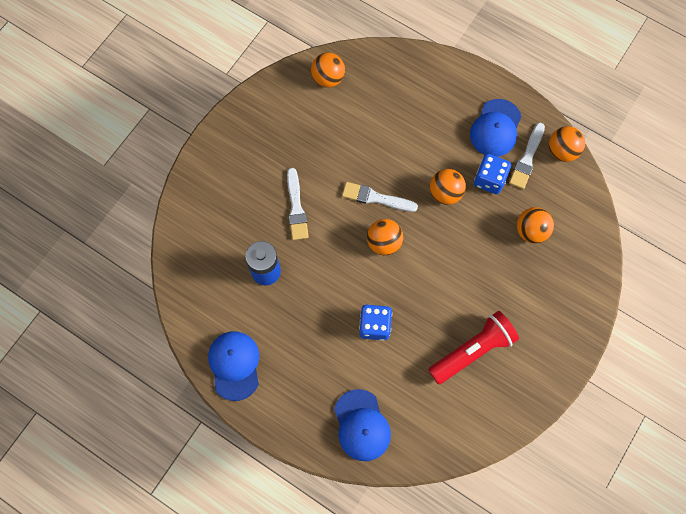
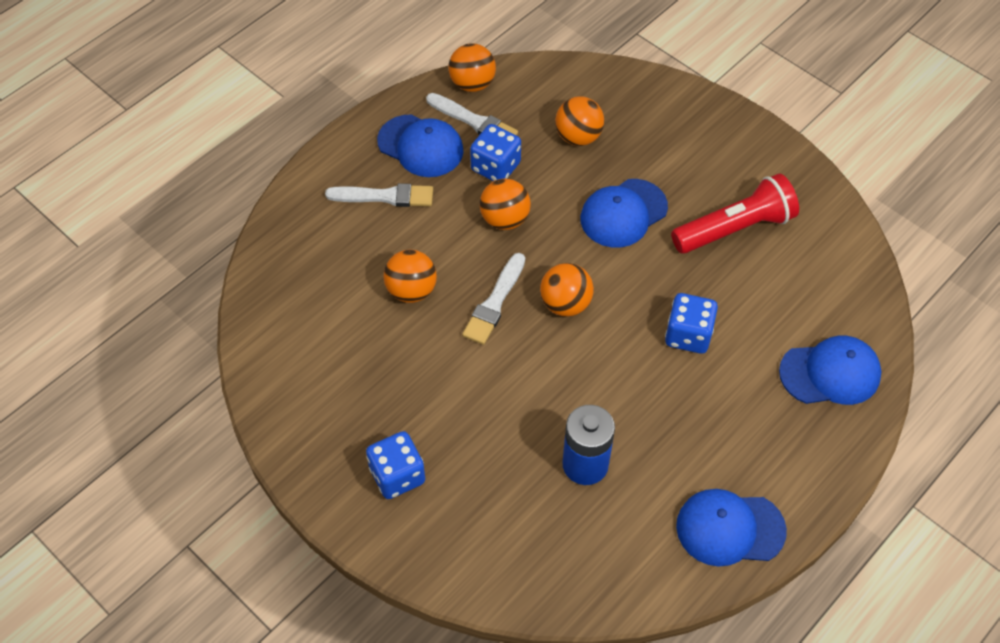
camera: 80 degrees left, 15 degrees down
(242, 164) = (397, 475): none -> blue dice
(296, 208) = (489, 408): white brush -> white brush (385, 196)
(328, 78) = (281, 334): orange ball -> orange ball (411, 290)
(468, 271) = (623, 213): none -> blue cap
(473, 350) = (735, 228): red flashlight -> red flashlight turned 90 degrees clockwise

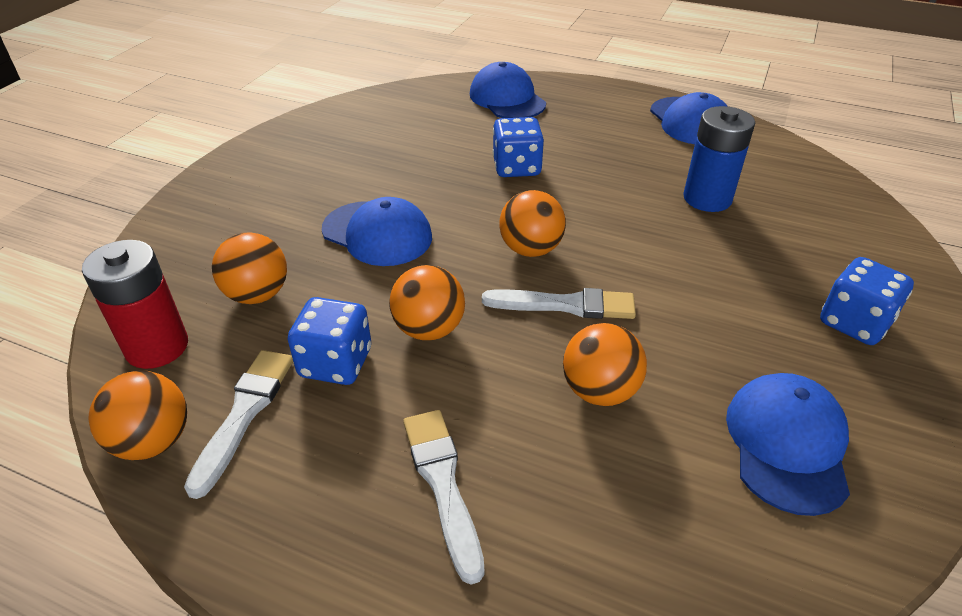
camera: 110 degrees left, 15 degrees down
(420, 146) = (315, 470): blue cap -> blue cap (787, 444)
(547, 87) = (157, 347): none -> red battery
(735, 228) = (368, 161): red flashlight -> none

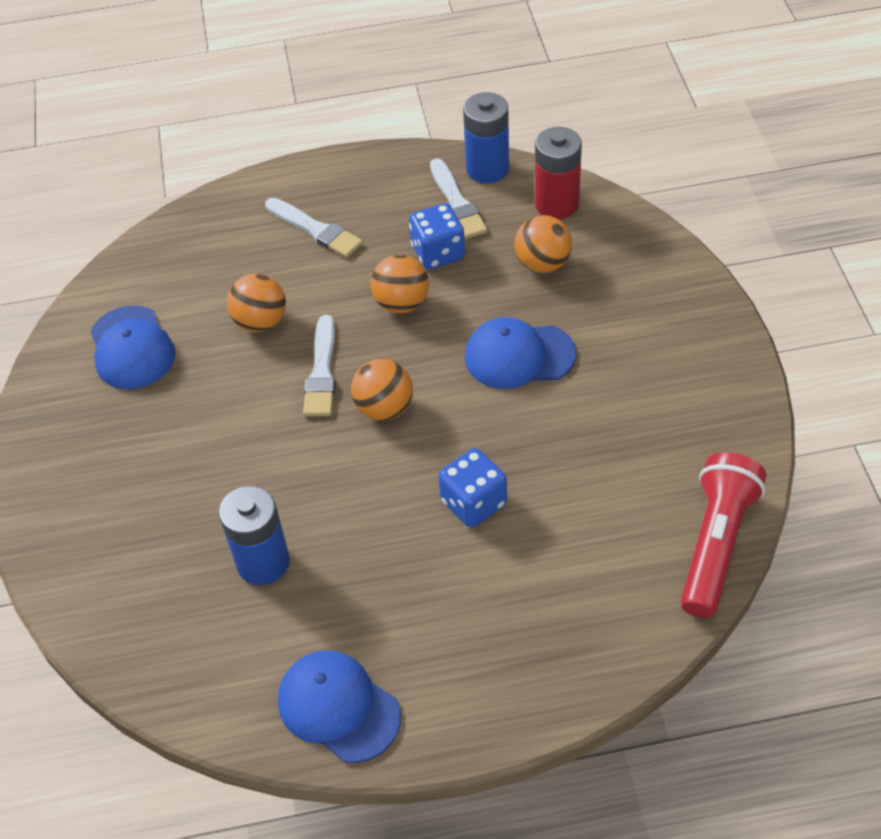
camera: 150 degrees right, 10 degrees up
(153, 441) = (487, 169): orange ball -> blue battery
(391, 97) = (716, 544): none -> red flashlight
(507, 99) = (584, 624): blue cap -> none
(566, 305) = (322, 372): white brush -> white brush turned 60 degrees counterclockwise
(854, 323) = (99, 472): blue dice -> none

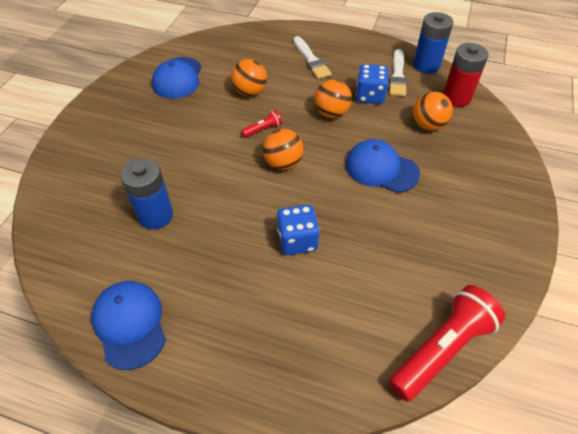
camera: 25 degrees right, 0 degrees up
(322, 372) = (263, 129): white brush -> red flashlight

